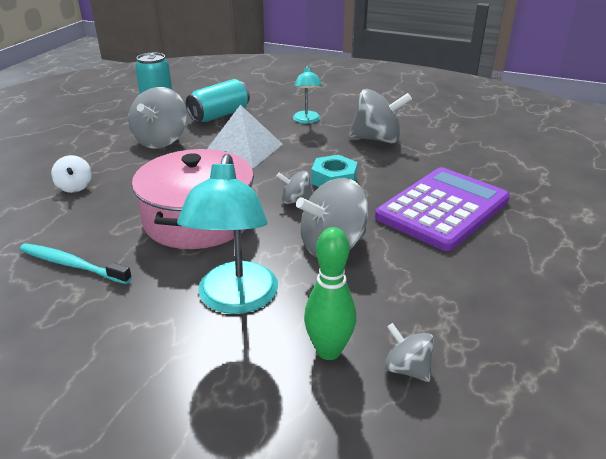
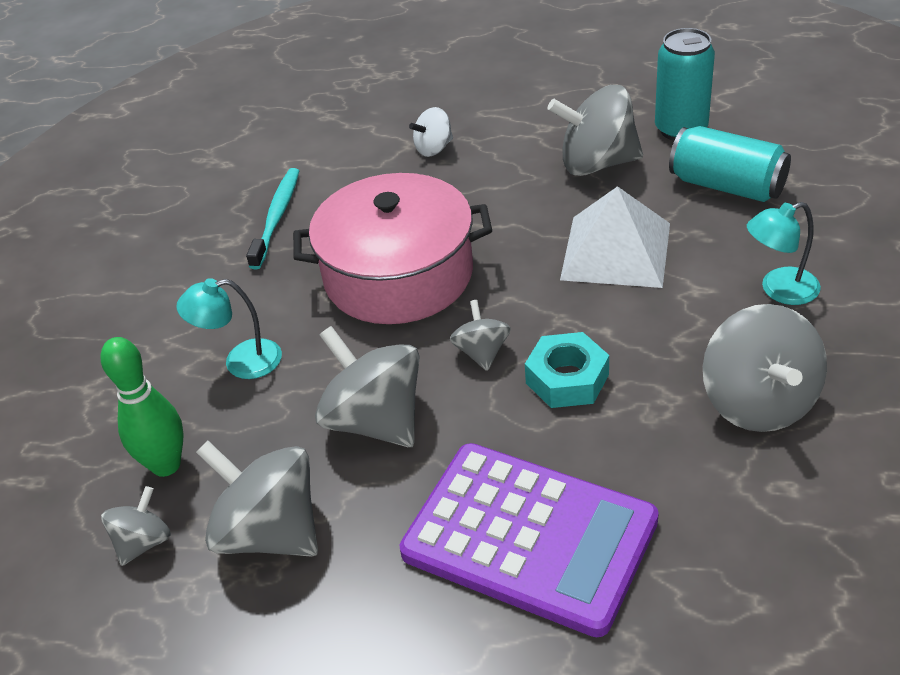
camera: 80 degrees right, 10 degrees up
(235, 300) = (241, 362): turquoise lamp -> turquoise lamp, size x0.57
(414, 301) = (270, 532): none -> grey spinning top

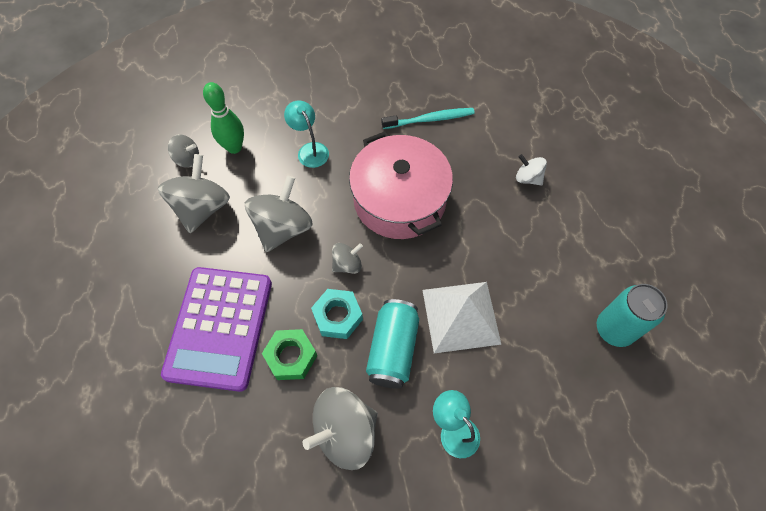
camera: 65 degrees right, 20 degrees up
(597, 163) = (550, 282): grey spinning top -> none
(616, 447) = (291, 357): none -> green nut
(727, 186) = (557, 375): turquoise can -> turquoise can (393, 349)

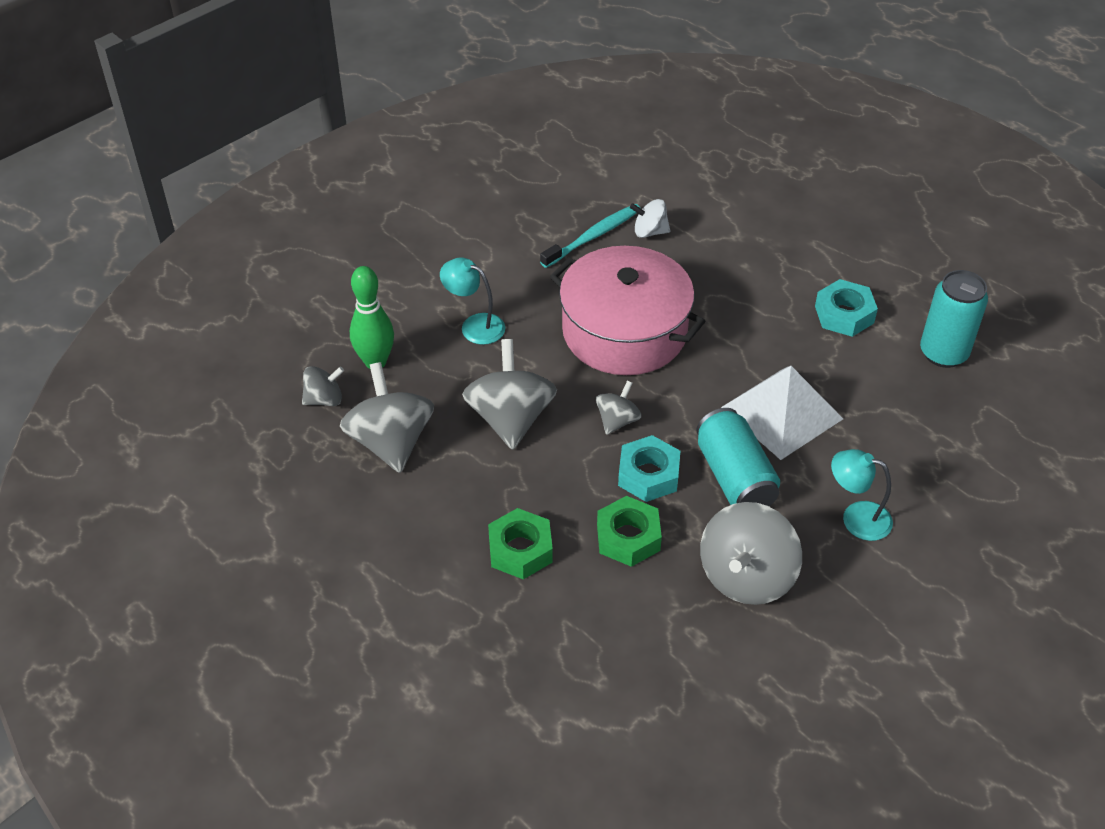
camera: 30 degrees left, 15 degrees down
(220, 328) = (520, 550): purple calculator -> green nut
(528, 178) = (749, 251): white spinning top -> white spinning top (649, 232)
(561, 260) = (844, 314): none -> turquoise nut

